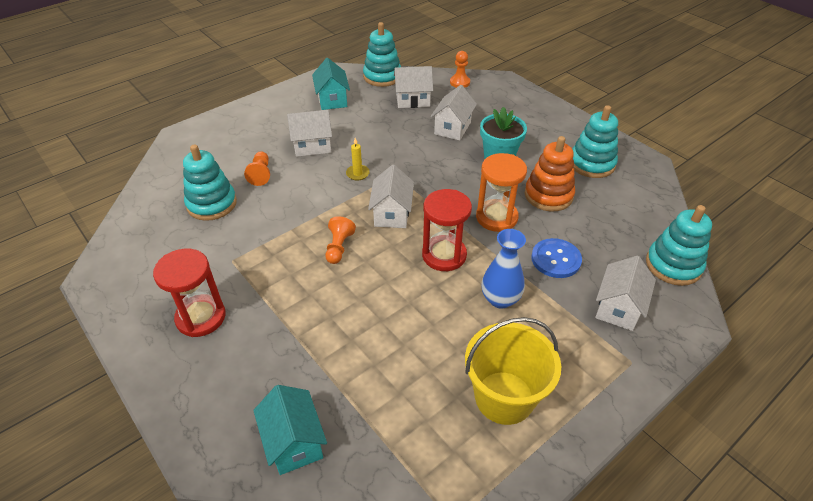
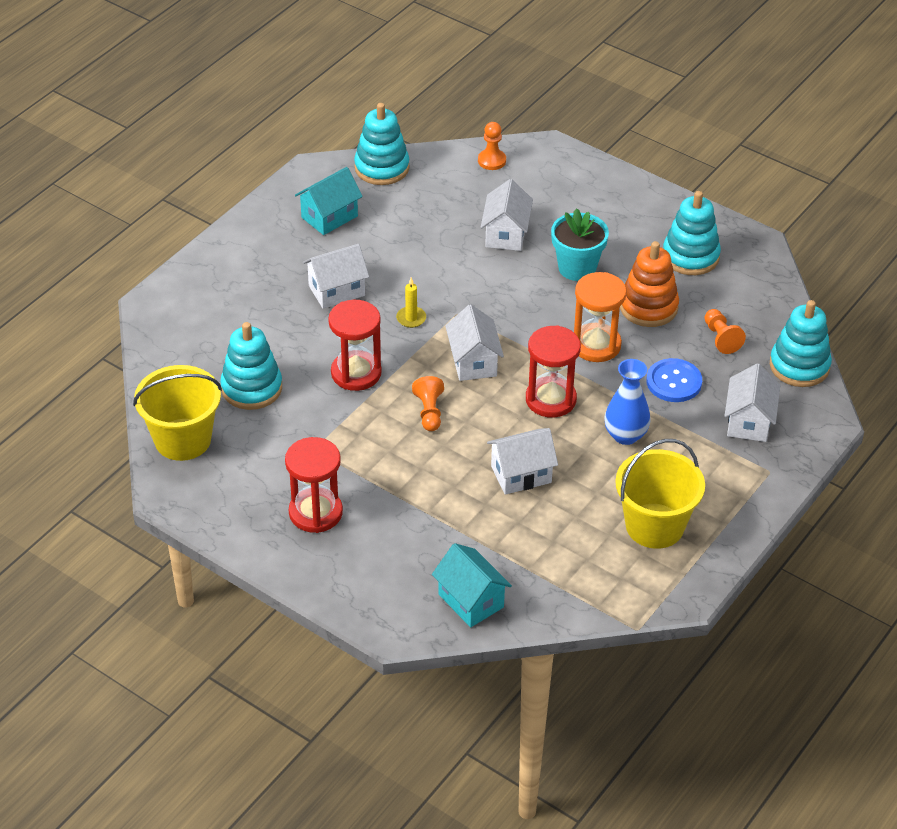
camera: 15 degrees left, 0 degrees up
(136, 234) = (183, 439): none -> yellow bucket
(260, 174) = (290, 340): orange pawn -> orange pawn (721, 338)
(296, 206) = (356, 373): none -> red hourglass
(332, 100) = (329, 217): turquoise house -> turquoise house turned 75 degrees clockwise
(413, 100) = (438, 200): white house -> white house (521, 474)

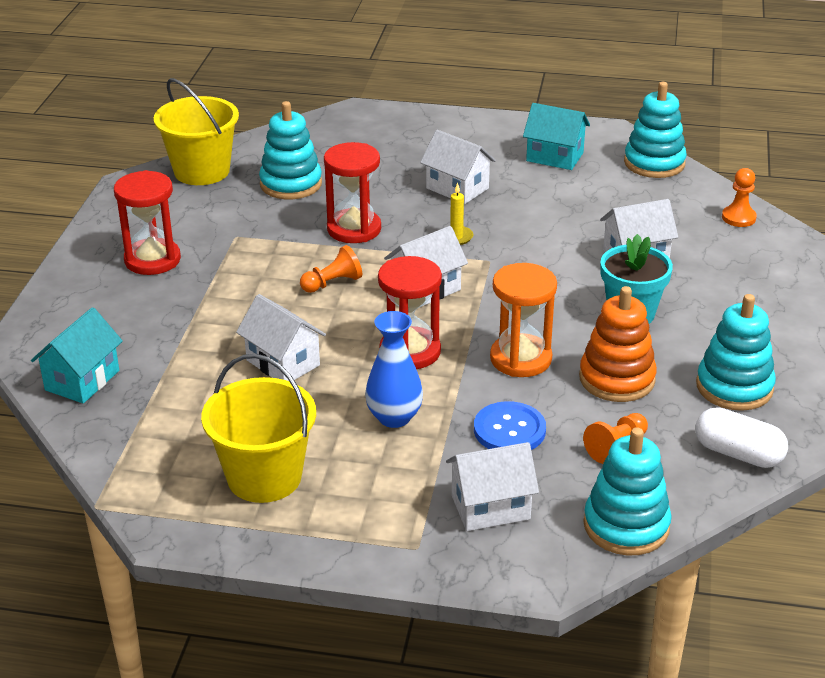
camera: 65 degrees right, 10 degrees down
(758, 286) = (738, 453): none -> white capsule

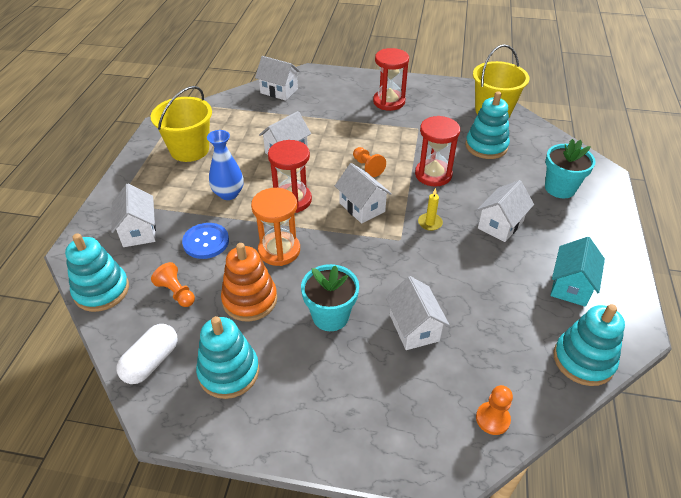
camera: 90 degrees right, 10 degrees up
(82, 380) = (279, 91): turquoise house -> white house
(386, 142) = (560, 188): none -> turquoise flower pot

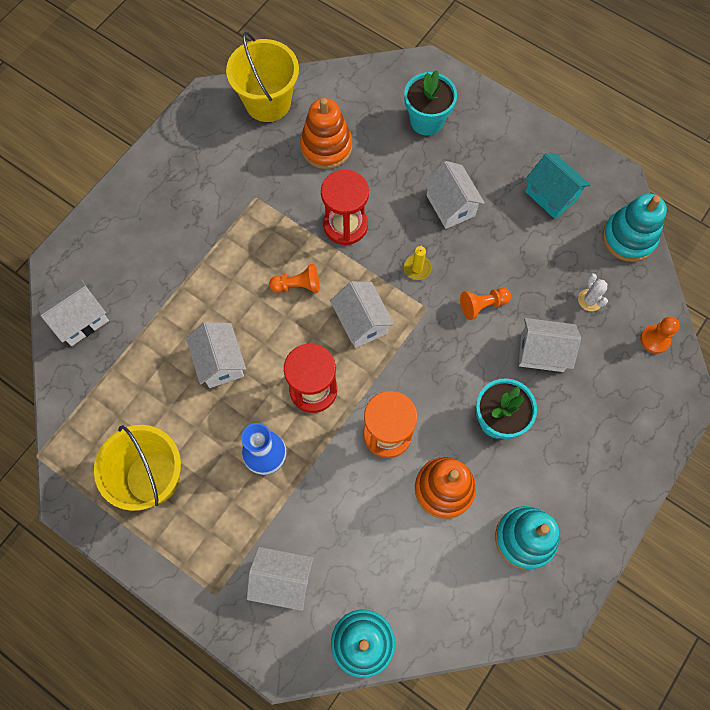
camera: 65 degrees left, 25 degrees up
(151, 362) = (483, 609): white capsule -> none
(176, 292) = (401, 561): orange pawn -> orange pawn (482, 305)
(206, 242) = (337, 508): blue button -> none
(362, 207) = (361, 322): white house -> white house turned 75 degrees clockwise
(389, 102) = (184, 201): red hourglass -> none
(486, 146) = (326, 147): turquoise stacking toy -> orange stacking toy
(492, 348) = (590, 300): none -> white cactus

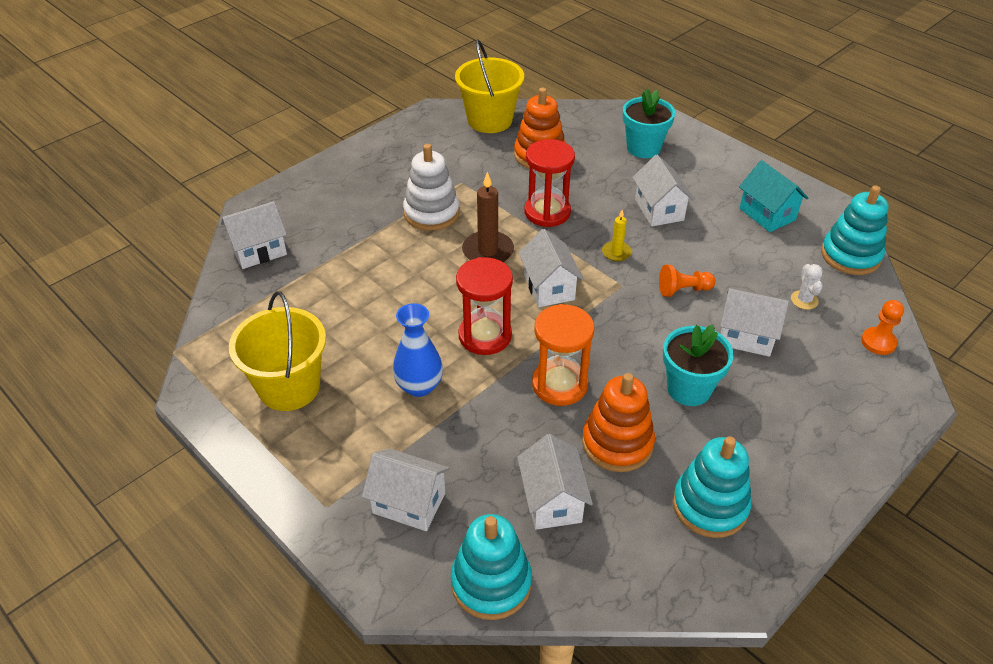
camera: 10 degrees right, 25 degrees down
(220, 362) = (391, 300): white house -> white house (552, 501)
(235, 244) = (431, 213): none -> white stacking toy
(298, 285) = (488, 251): orange pawn -> brown candle

